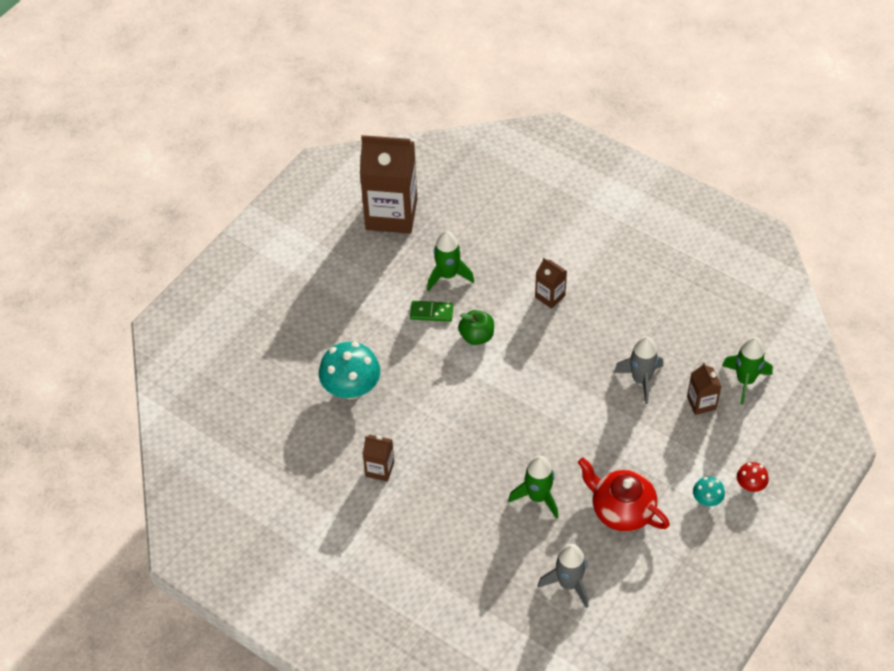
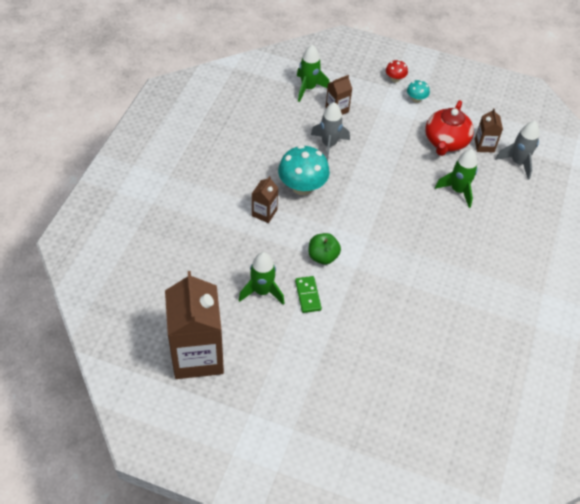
camera: 110 degrees left, 0 degrees up
(351, 388) = (411, 339): turquoise mushroom -> turquoise mushroom (302, 187)
(380, 469) = (481, 298): brown carton -> brown carton (484, 145)

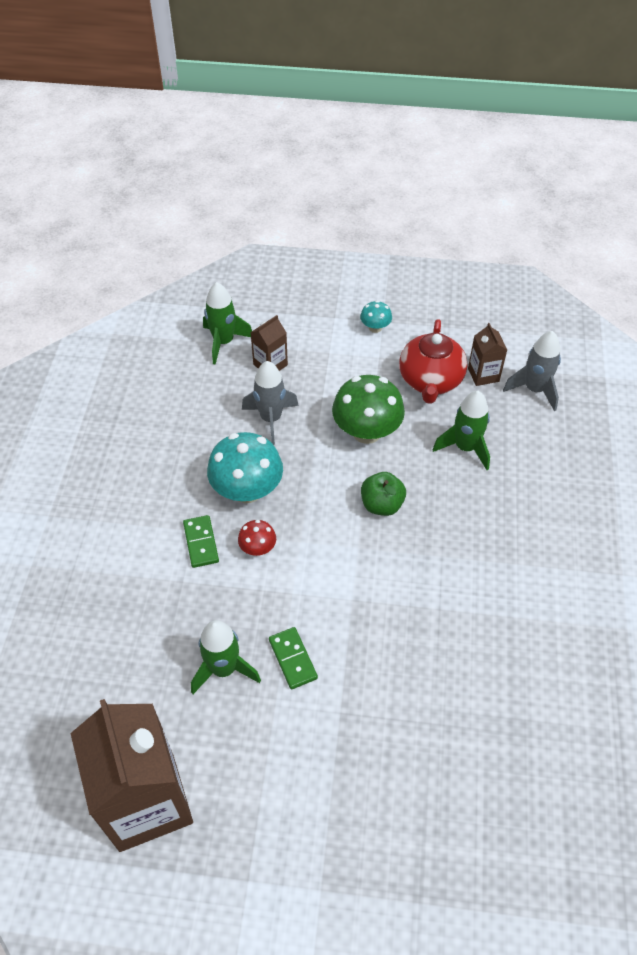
camera: 10 degrees left, 0 degrees up
(264, 213) = (201, 542): brown carton -> green domino
(323, 256) = (301, 591): green apple -> green apple (381, 505)
(392, 166) = (366, 431): none -> green mushroom
(395, 79) = (339, 305): red mushroom -> red mushroom (258, 548)

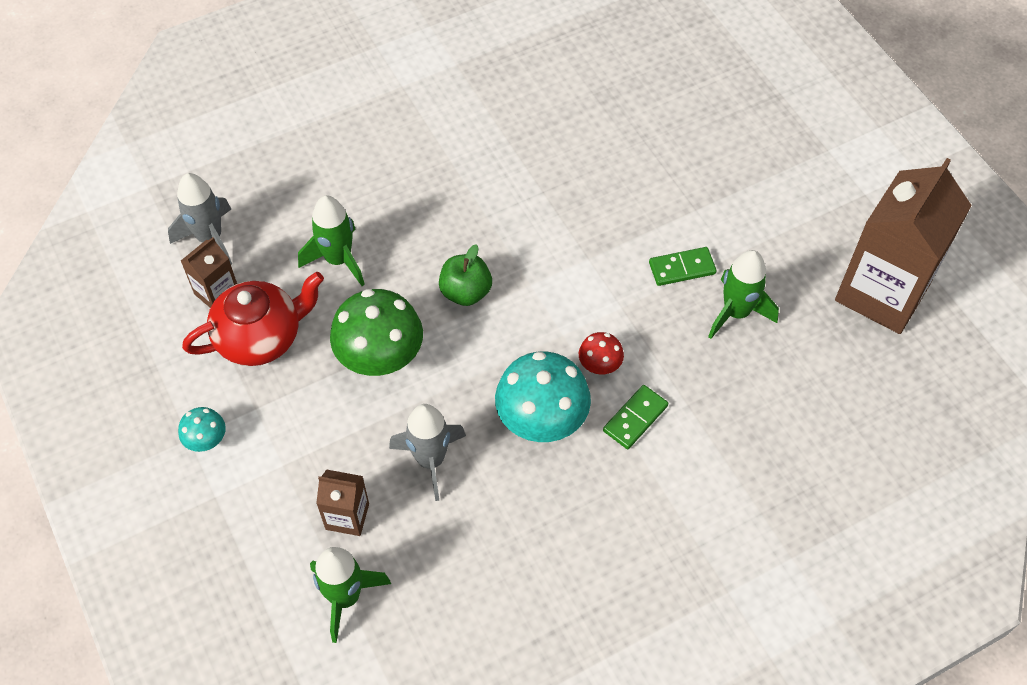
camera: 125 degrees left, 5 degrees up
(292, 659) = (682, 268): green domino -> green domino turned 45 degrees clockwise

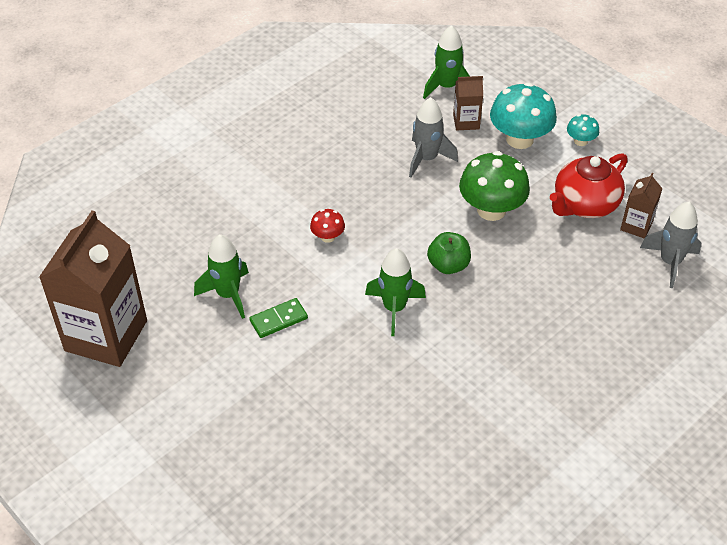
camera: 165 degrees right, 10 degrees down
(338, 260) = (559, 268): green rocket -> green rocket (394, 308)
(541, 419) = (359, 195): turquoise mushroom -> turquoise mushroom (519, 139)
(635, 418) = (292, 209): green domino -> none

